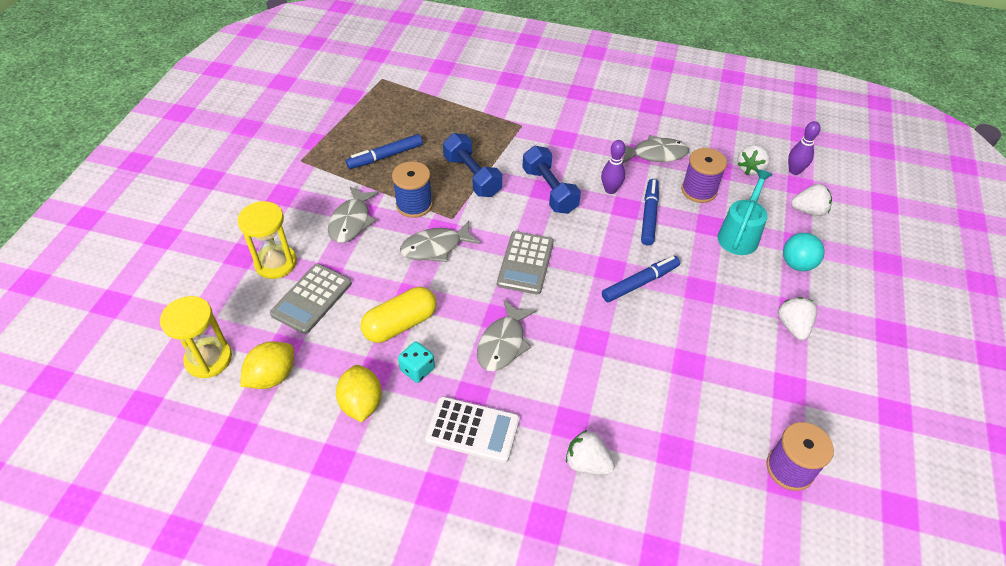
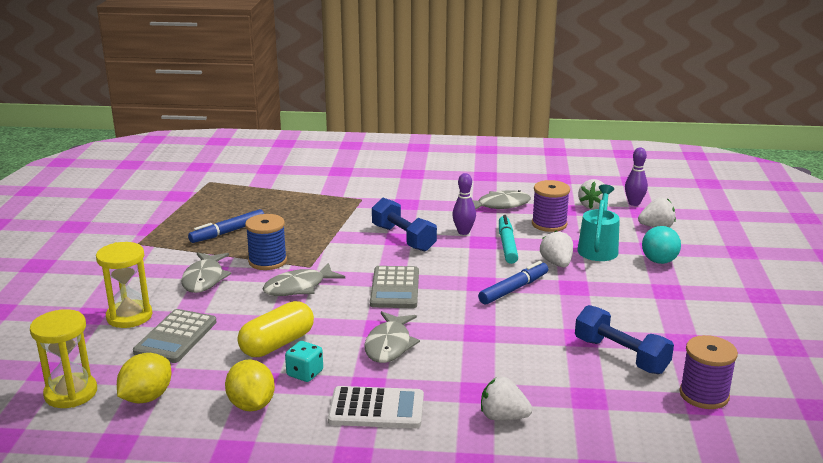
camera: 10 degrees left, 25 degrees down
(472, 176) = (322, 236): blue dumbbell -> blue dumbbell (621, 356)
(649, 216) = (507, 245): blue marker -> turquoise marker
(793, 326) = (670, 301): white strawberry -> white strawberry (556, 263)

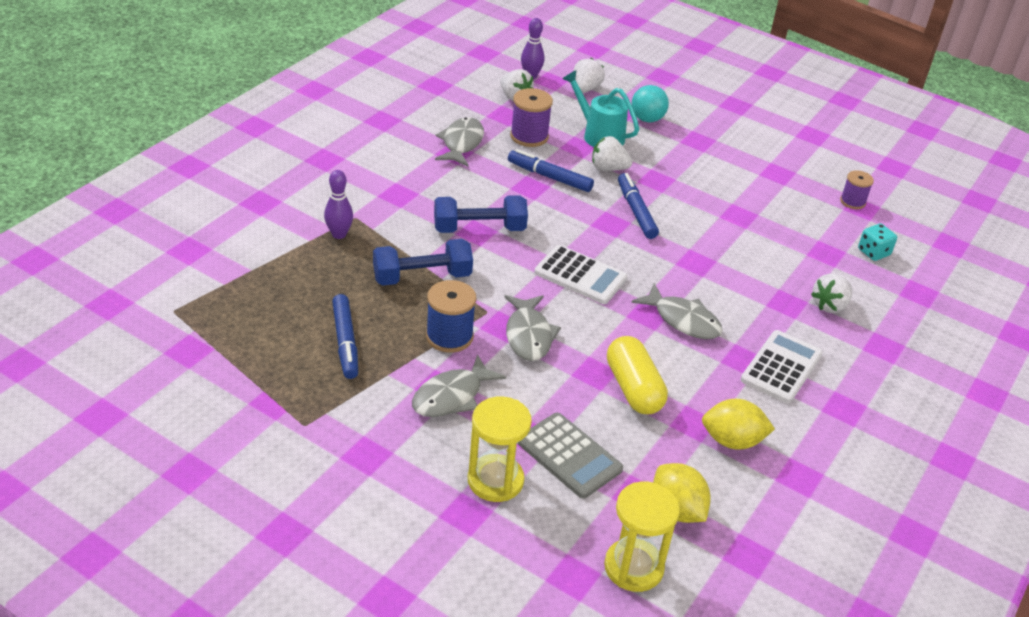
camera: 65 degrees left, 15 degrees up
(204, 279) = (452, 396): grey fish -> grey fish turned 105 degrees clockwise
(305, 373) = (699, 389): turquoise dice -> turquoise dice (873, 252)
(395, 288) = (580, 275): grey calculator -> white calculator
(463, 232) = (500, 188): purple bowling pin -> purple bowling pin (339, 234)
(507, 245) = (549, 177): turquoise marker -> blue marker
(621, 356) = (779, 210): blue dumbbell -> blue dumbbell (422, 277)
(704, 395) = (852, 202): purple spool -> purple spool, size x0.64

